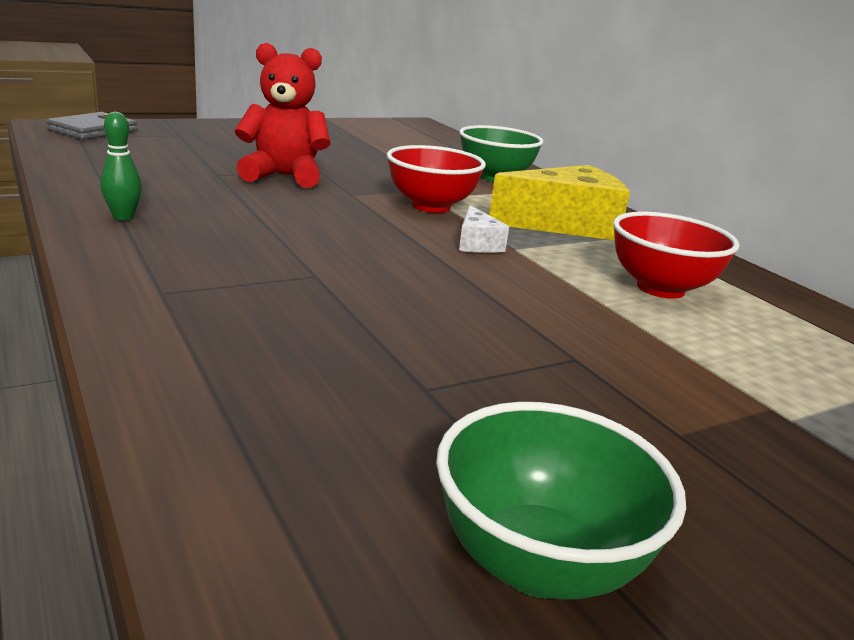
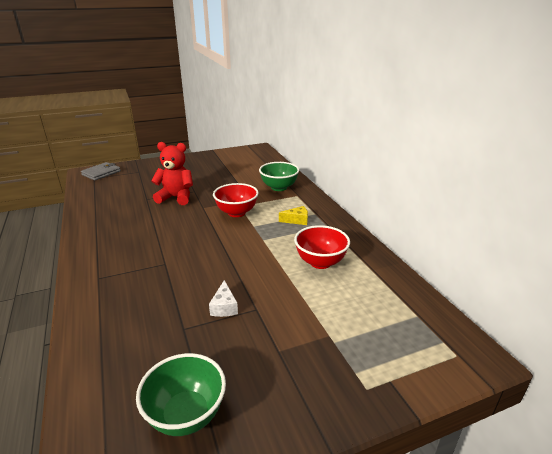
camera: 10 degrees right, 5 degrees up
(123, 217) = (97, 232): green bowling pin -> none
(477, 244) = (246, 238): white cheese -> white cheese (224, 307)
(565, 225) = (297, 220): yellow cheese -> yellow cheese, size x0.48

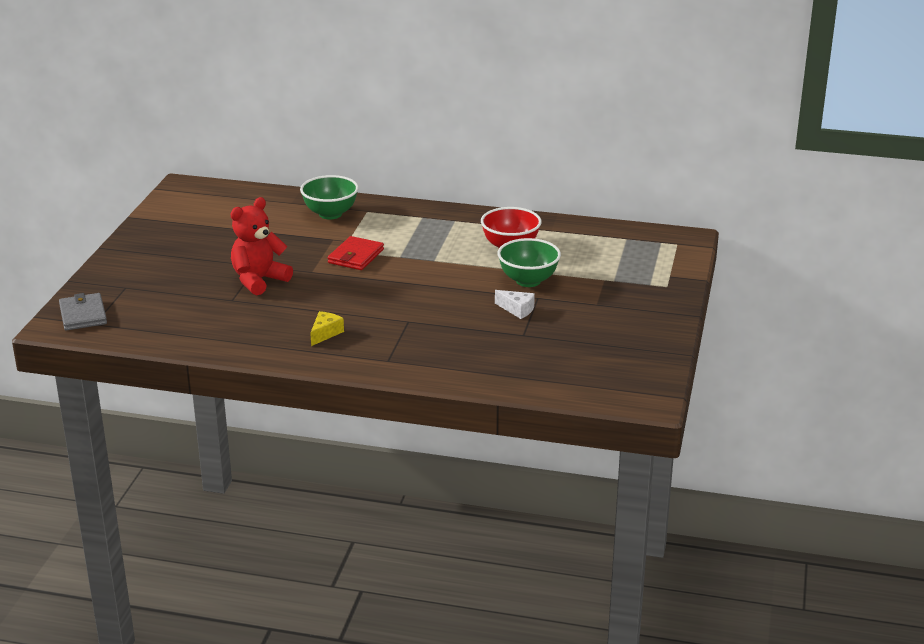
camera: 55 degrees left, 0 degrees up
(186, 415) = (616, 354): green bowl -> green bowl (528, 281)
(236, 213) = (356, 256): red bowl -> red wallet
(297, 220) = (421, 231): yellow cheese -> yellow cheese (325, 333)

